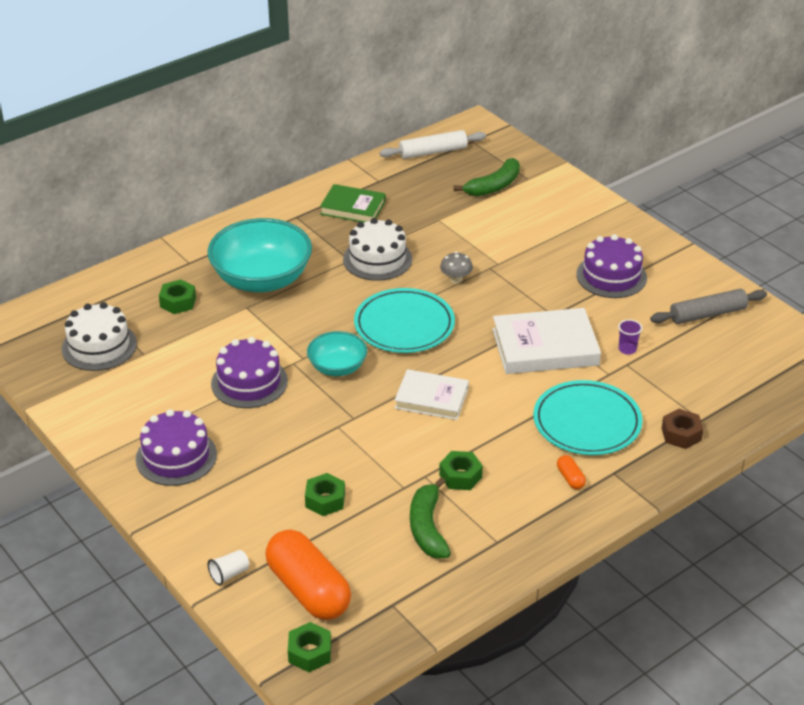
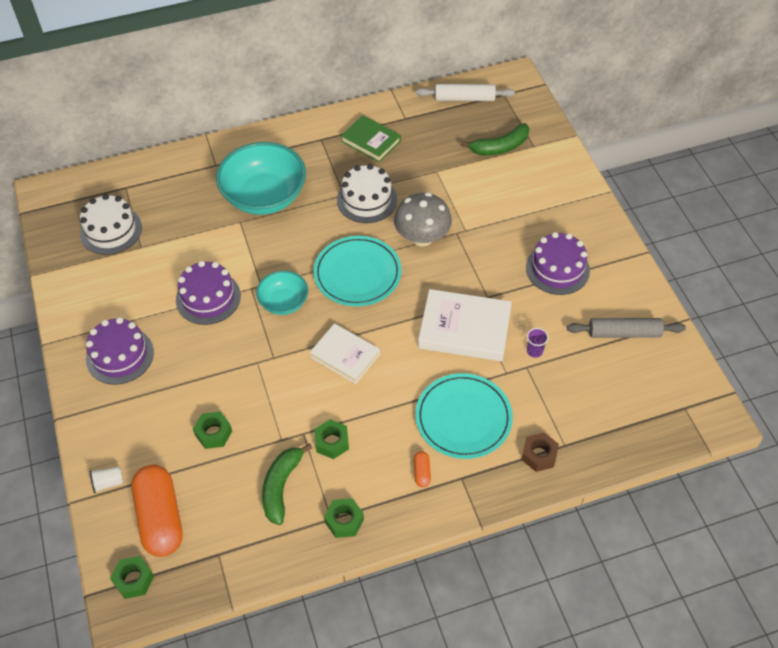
camera: 20 degrees right, 15 degrees up
(178, 302) = (189, 202): green nut -> green nut (344, 521)
(456, 279) = (422, 237): grey mushroom -> grey mushroom, size x1.99

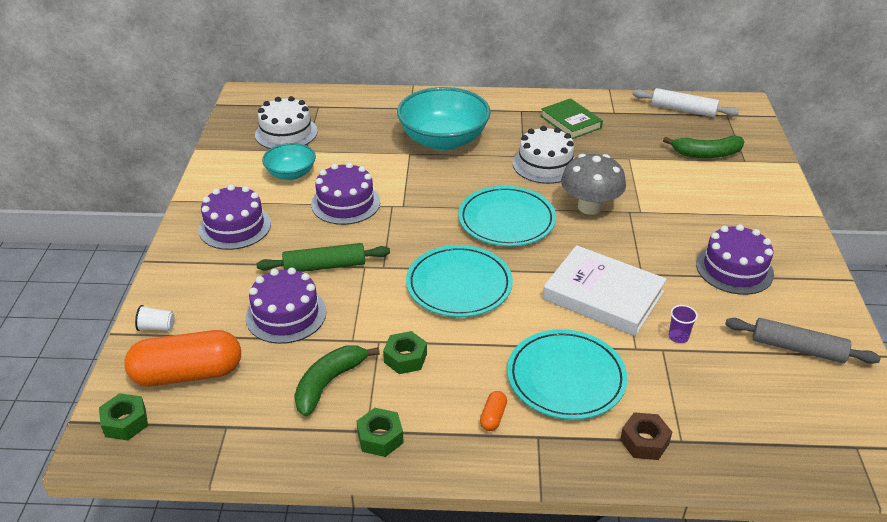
camera: 20 degrees right, 15 degrees down
(160, 518) = (188, 374): orange capsule -> orange capsule turned 75 degrees clockwise
(213, 433) = (286, 314): green nut -> purple cake
(222, 373) = (324, 266): none -> green rolling pin
(284, 302) = (418, 225): turquoise bowl -> turquoise bowl (291, 174)
(345, 356) = (459, 285): white book -> turquoise plate

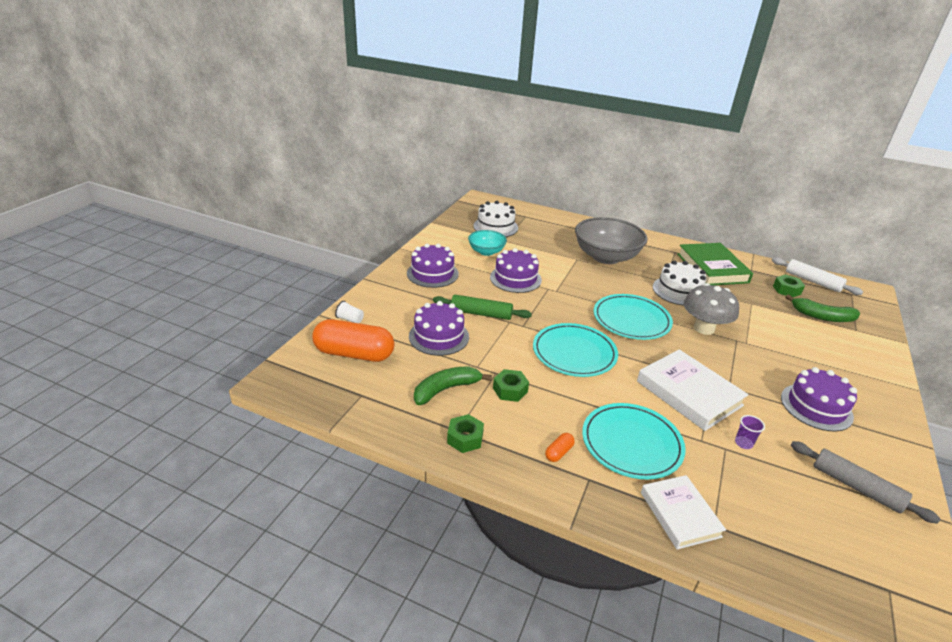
camera: 20 degrees right, 5 degrees down
(125, 422) = (298, 371): green nut -> green nut (786, 290)
(443, 140) = (606, 257): turquoise bowl -> grey bowl
(570, 122) = (712, 268): green book -> green book, size x1.53
(644, 441) = (680, 514): brown nut -> white book

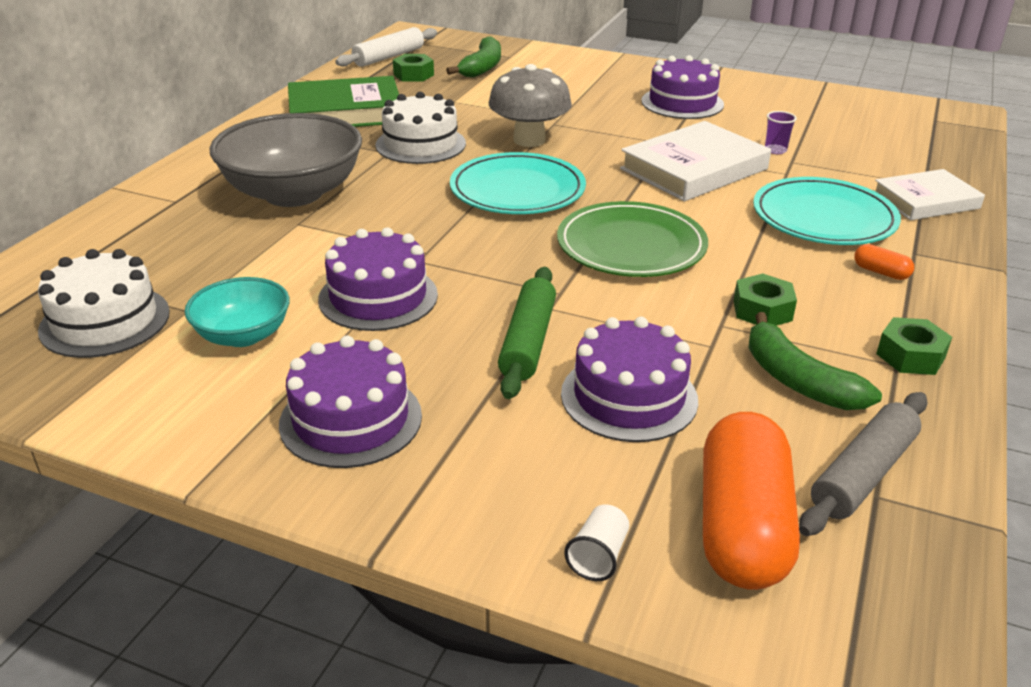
camera: 90 degrees left, 0 degrees up
(574, 353) = (631, 246): turquoise plate -> green plate
(856, 487) = (807, 108): grey rolling pin -> grey rolling pin (862, 474)

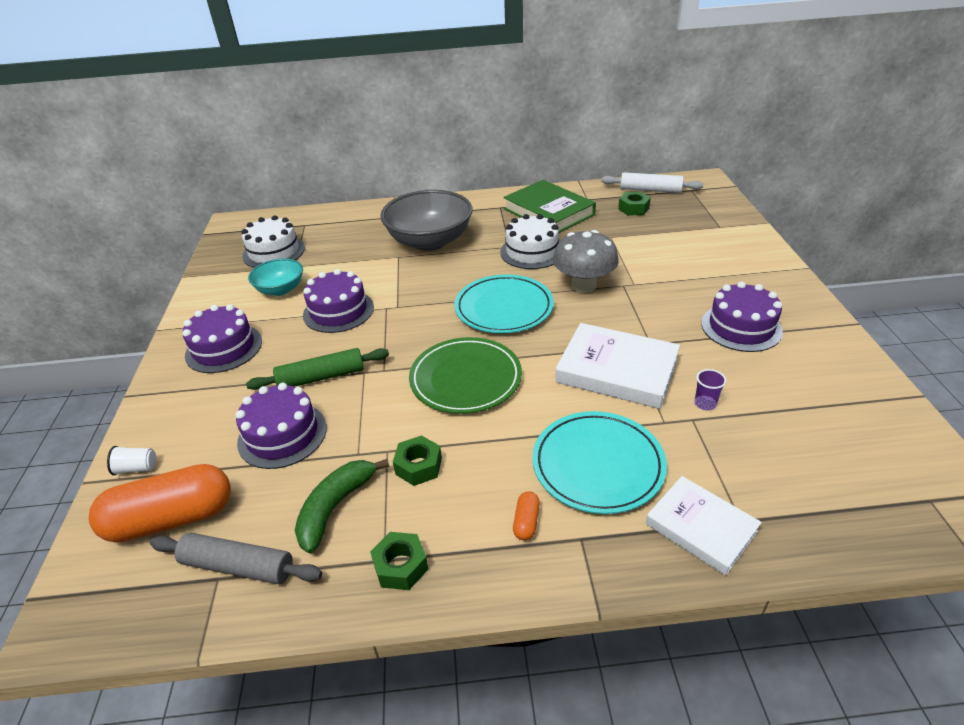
camera: 65 degrees right, 5 degrees up
(482, 67) = (682, 225): green banana -> none

